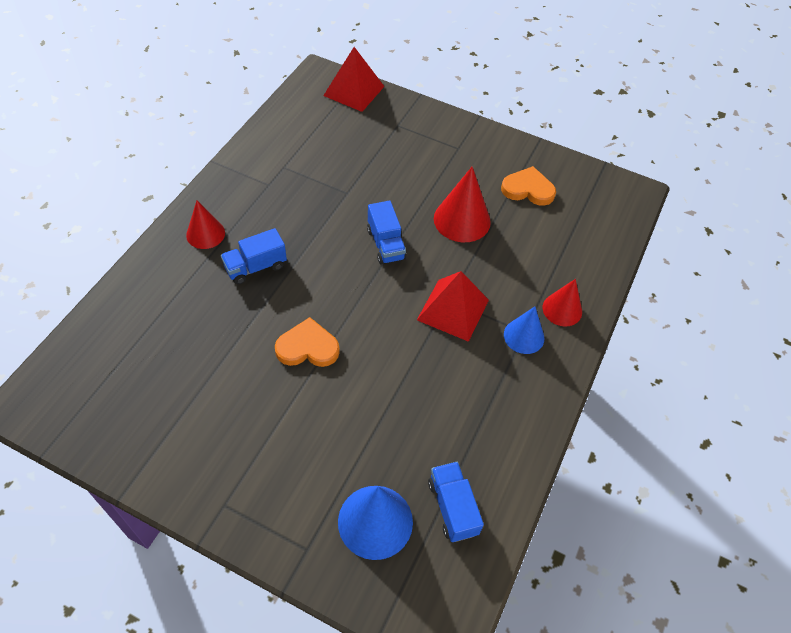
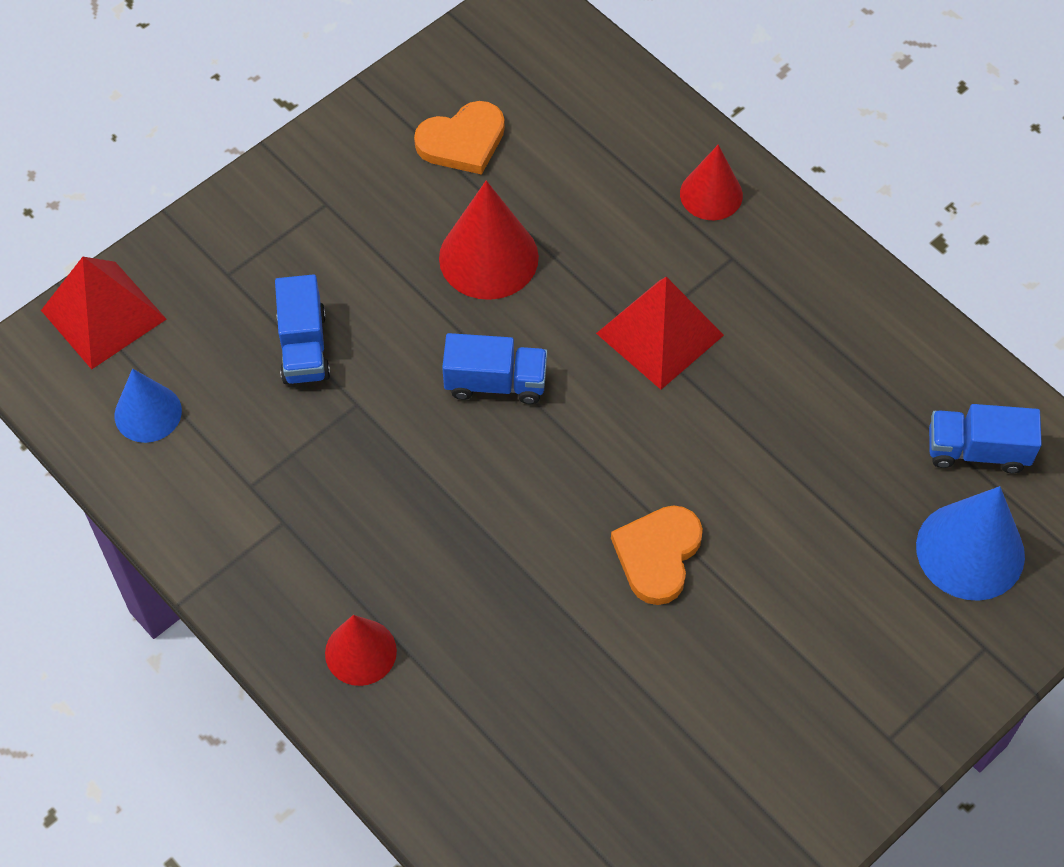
camera: 65 degrees left, 5 degrees up
(255, 267) = (467, 589): blue truck -> blue truck (304, 347)
(524, 336) = (740, 261): blue cone -> blue cone (148, 413)
(528, 189) = (462, 141): orange heart -> orange heart turned 150 degrees counterclockwise

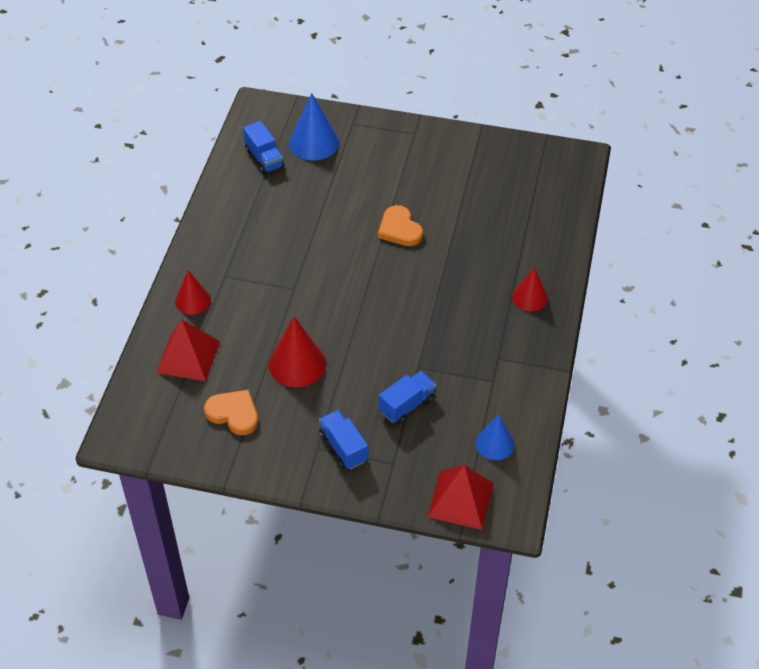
camera: 125 degrees left, 10 degrees down
(495, 382) = (364, 323): blue truck -> blue truck (343, 447)
(658, 555) = (399, 229): orange heart -> orange heart turned 75 degrees clockwise
(660, 334) = (289, 280): red pyramid -> red pyramid (188, 356)

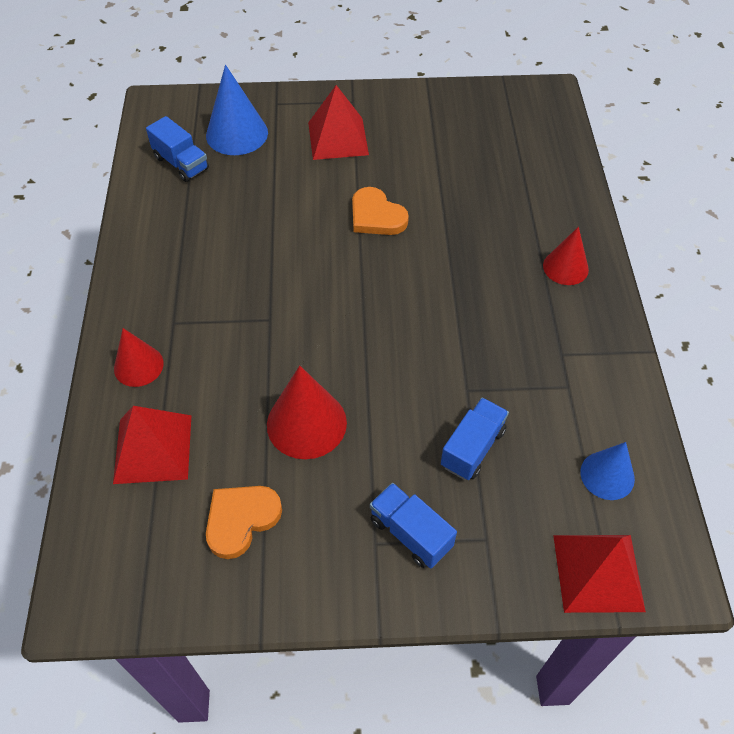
camera: 15 degrees left, 5 degrees up
(233, 413) = (241, 520): orange heart -> orange heart turned 60 degrees counterclockwise
(392, 161) = (338, 138): none -> red pyramid

